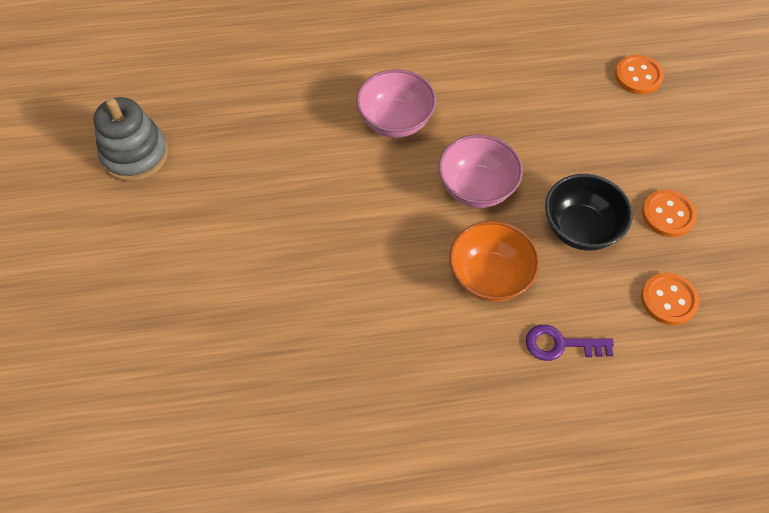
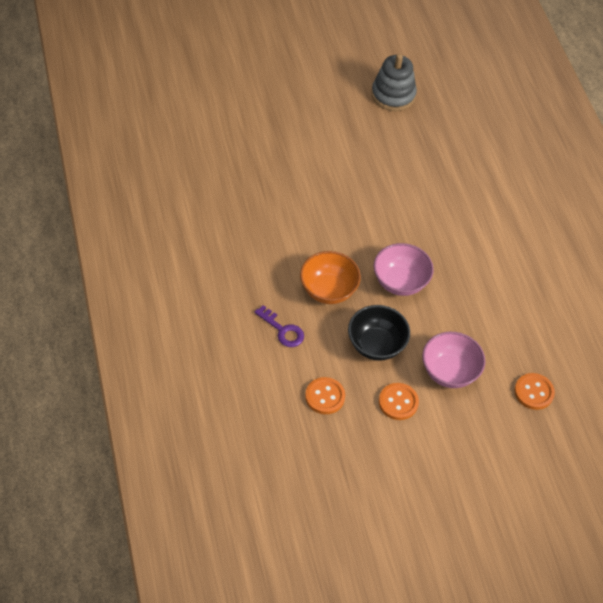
camera: 80 degrees right, 5 degrees down
(395, 121) = (451, 232): pink bowl -> pink bowl (449, 372)
(561, 344) = (282, 330): purple key -> purple key turned 135 degrees clockwise

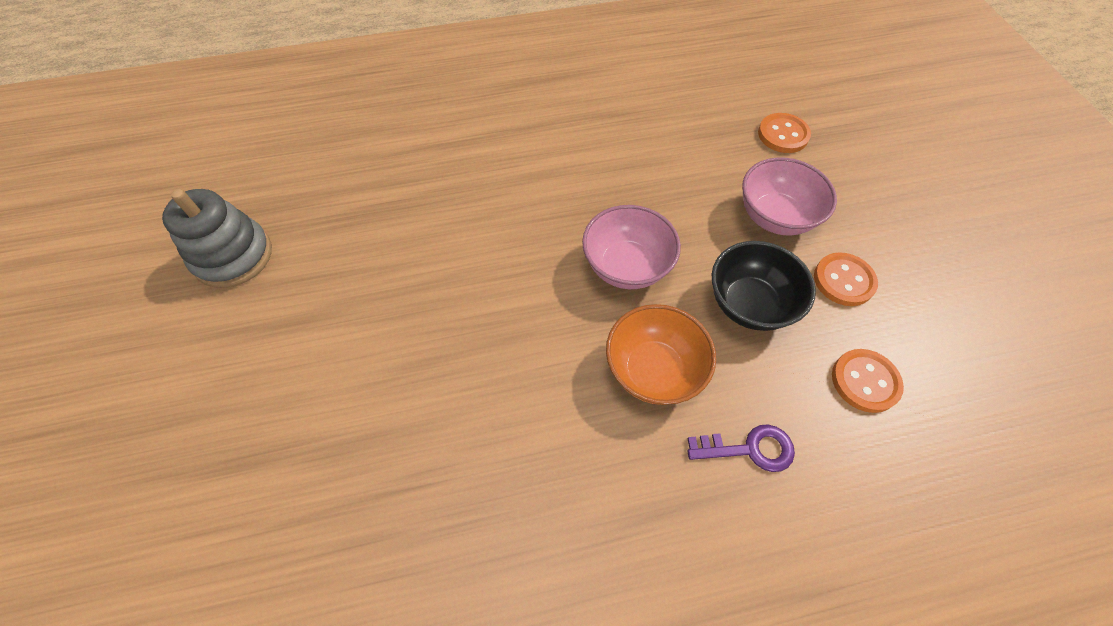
camera: 85 degrees left, 5 degrees up
(282, 330) = (749, 449): purple key -> purple key turned 45 degrees clockwise

